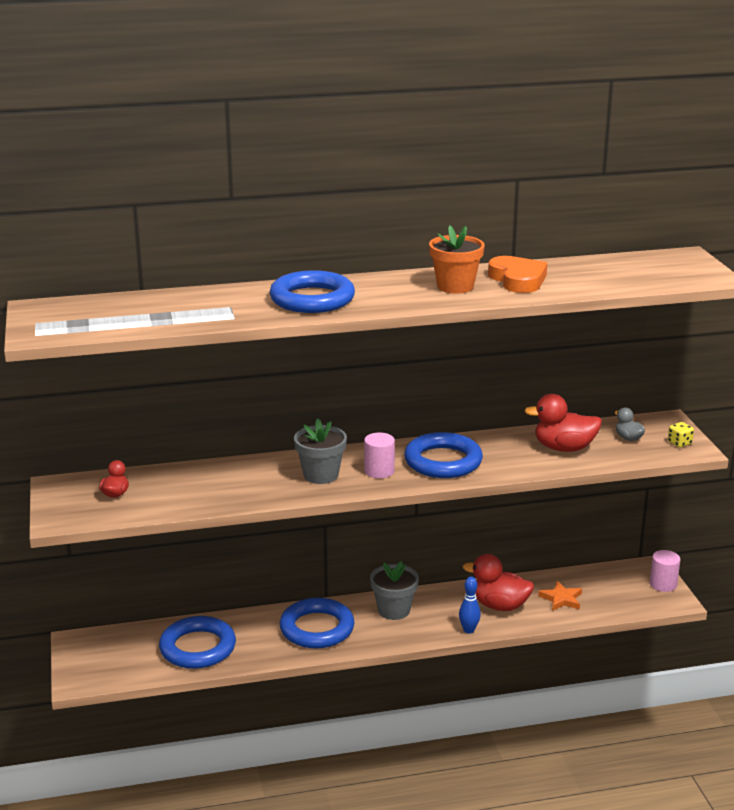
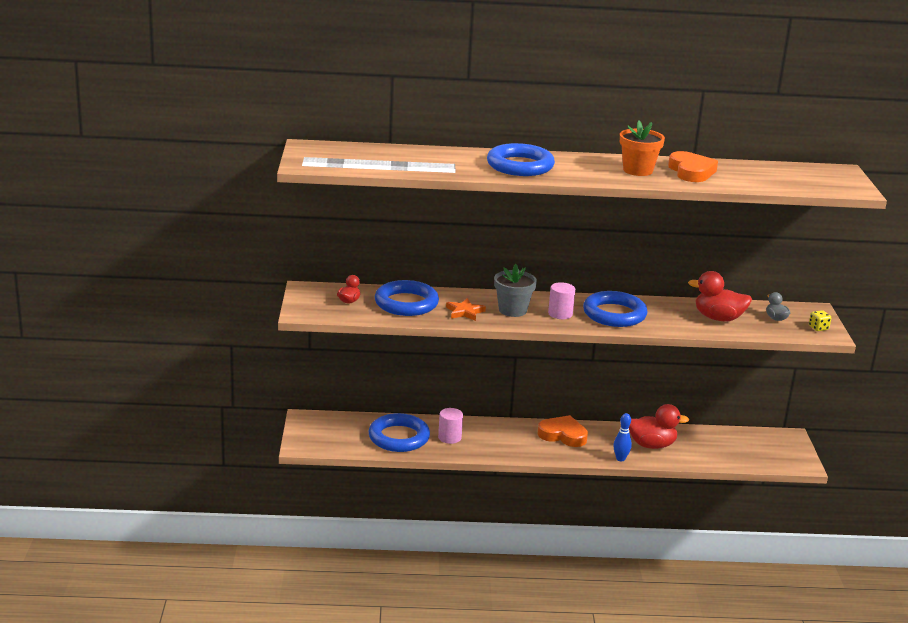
camera: 10 degrees right, 0 degrees up
(317, 628) = (497, 438): blue ring -> blue ring (406, 303)
(394, 610) = (563, 435): grey flower pot -> orange heart
(499, 605) = (651, 445): red duck -> red duck turned 150 degrees clockwise
(561, 599) = (705, 448): orange star -> orange star (465, 312)
(663, 584) = (796, 450): pink cylinder -> pink cylinder (449, 437)

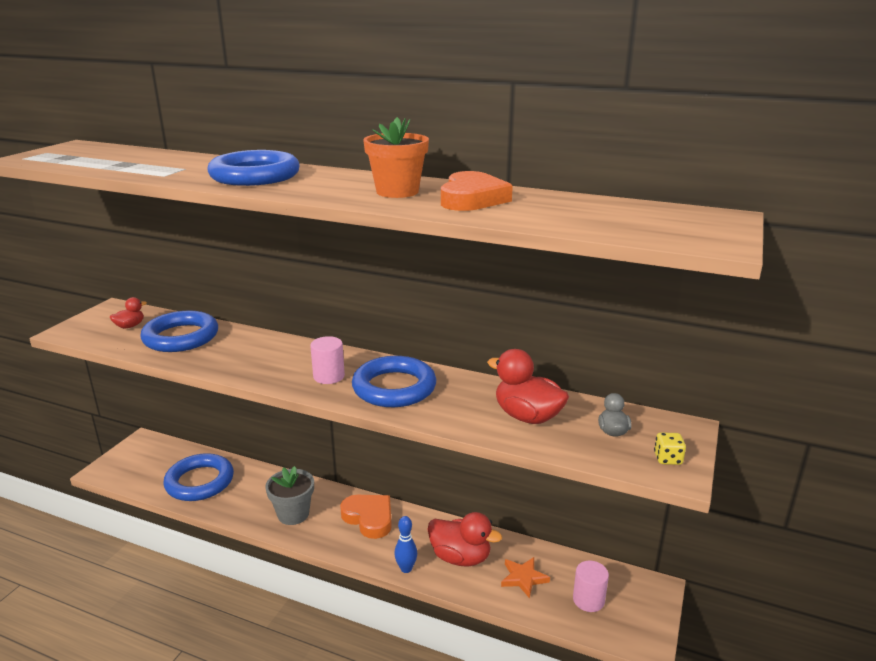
camera: 25 degrees right, 0 degrees up
(449, 437) = (248, 493): pink cylinder -> pink cylinder (588, 600)
(465, 312) = (226, 356): orange star -> orange star (523, 578)
(512, 310) = (280, 363): grey flower pot -> grey flower pot (293, 514)

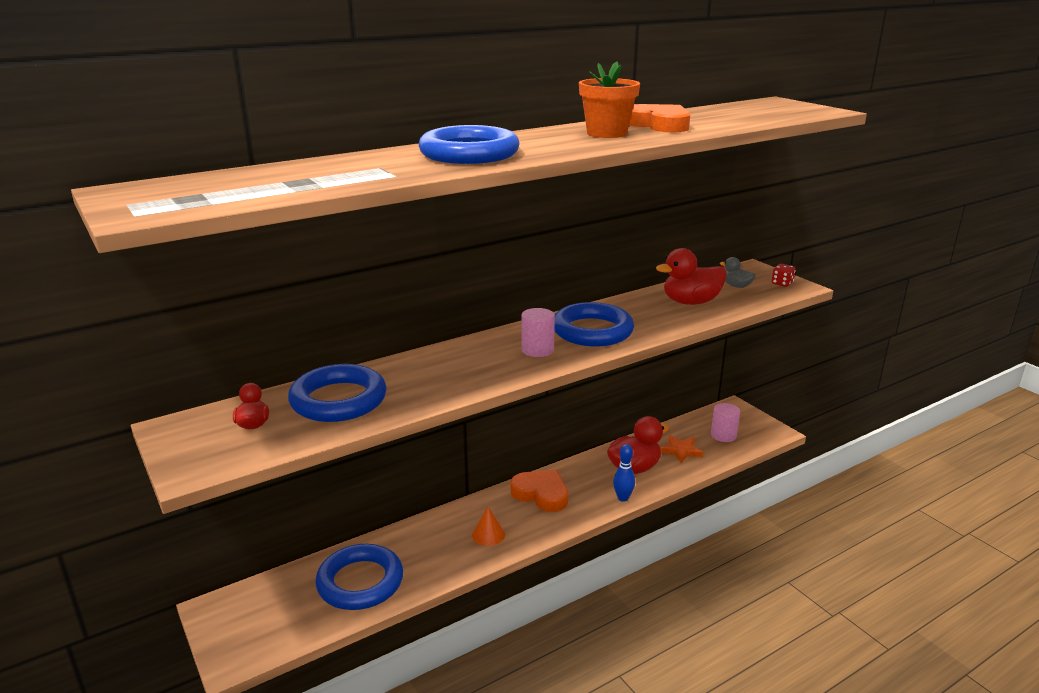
camera: 55 degrees left, 0 degrees up
(293, 514) = (488, 534): grey flower pot -> orange cone
(369, 518) = (541, 494): orange heart -> orange heart turned 45 degrees clockwise
(667, 459) = (782, 283): yellow dice -> red dice

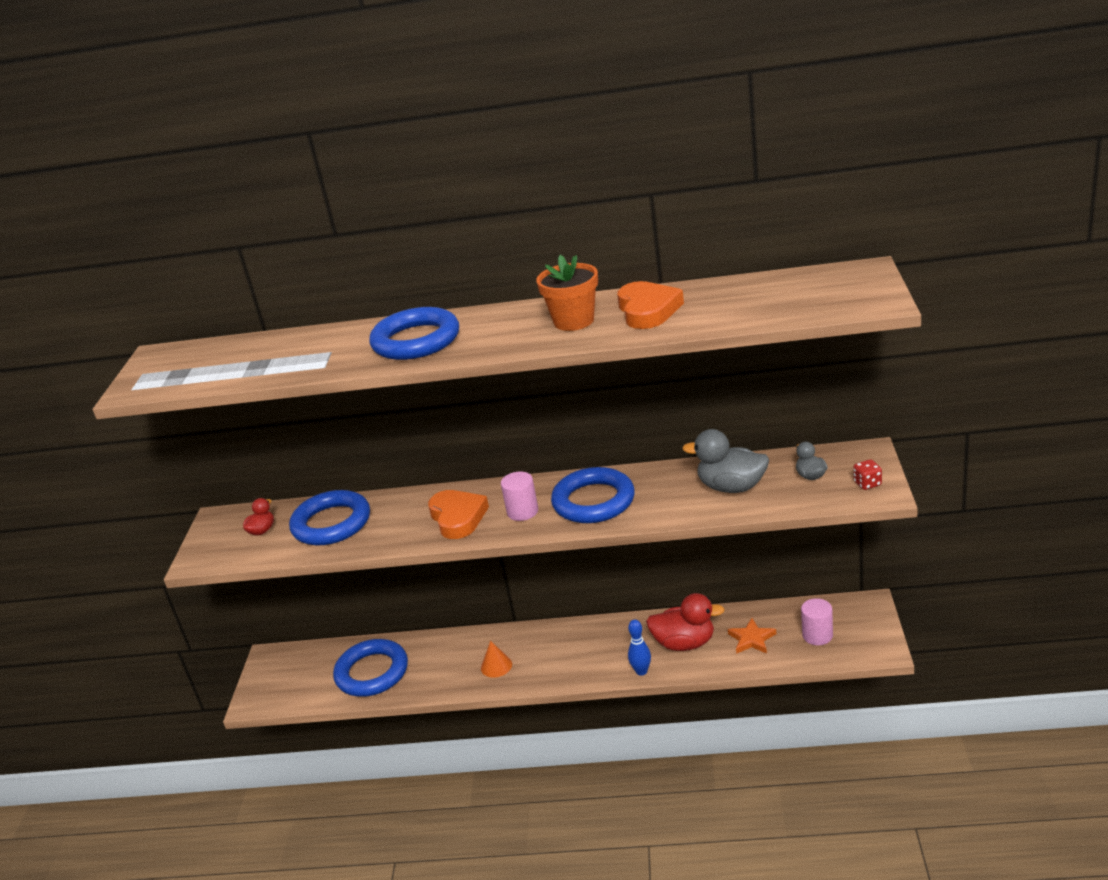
camera: 40 degrees right, 5 degrees up
(541, 494) = (574, 642): orange heart -> orange heart (458, 517)
(691, 302) = (731, 487): red duck -> grey duck

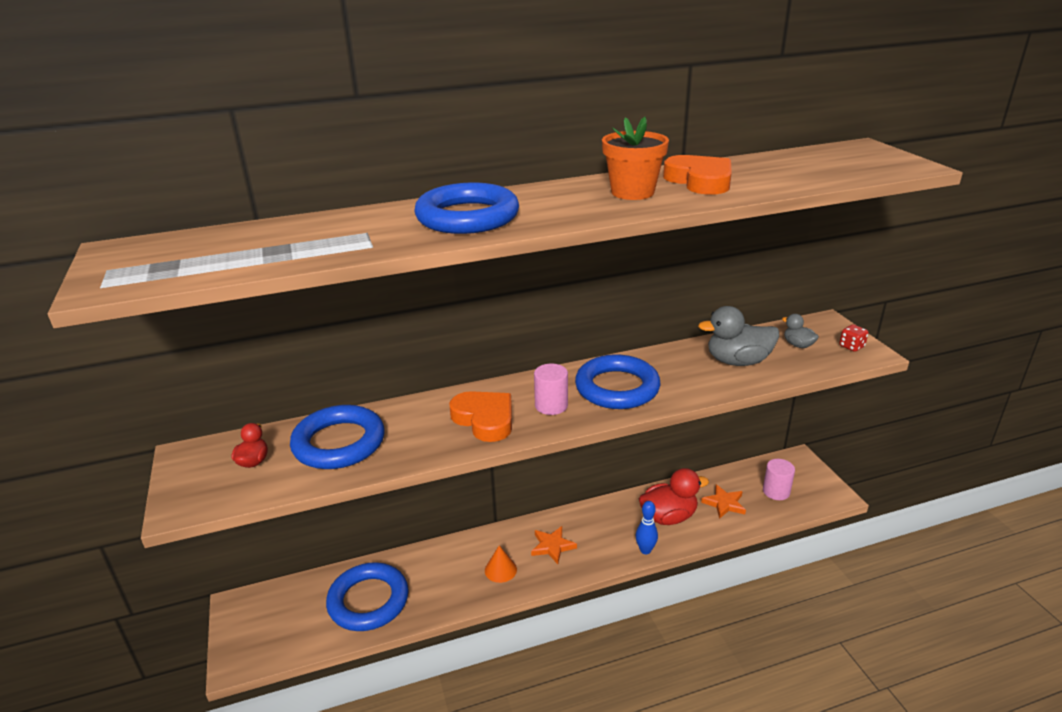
camera: 25 degrees left, 0 degrees up
(554, 653) = (552, 546): none -> orange star

